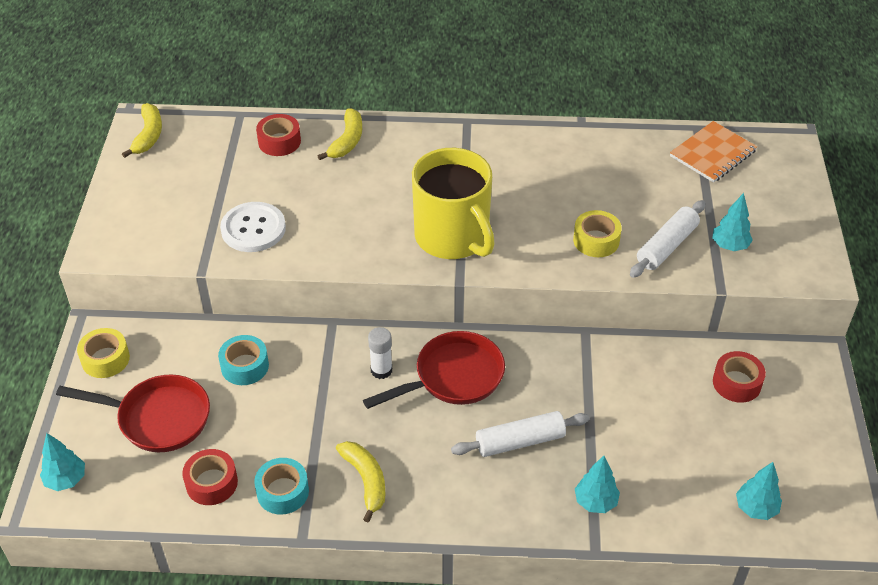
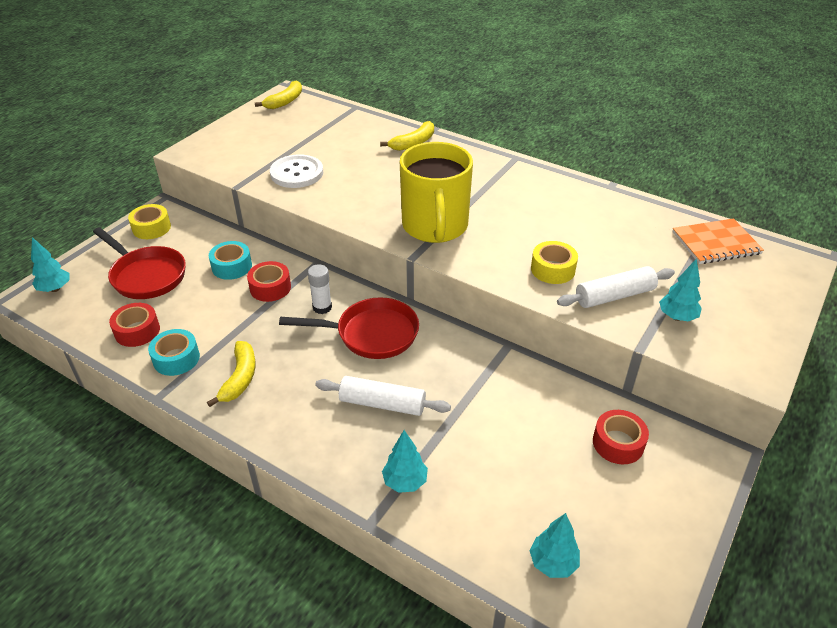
camera: 30 degrees right, 5 degrees down
(279, 142) = (366, 129): red tape -> red tape (270, 288)

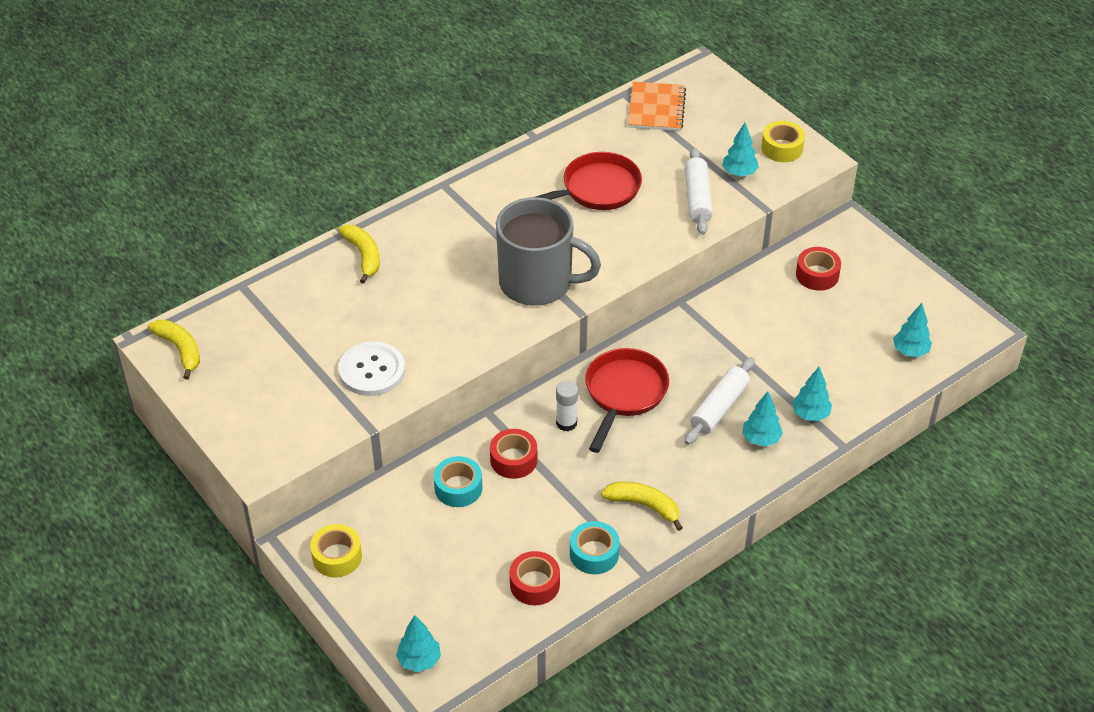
camera: 70 degrees left, 5 degrees up
(146, 276) = (436, 569): red pan -> red pan (596, 190)
(353, 446) = (761, 439): none -> turquoise tree
(435, 226) = (537, 283): yellow mug -> grey mug
(552, 269) = (644, 223): yellow tape -> yellow tape (782, 148)

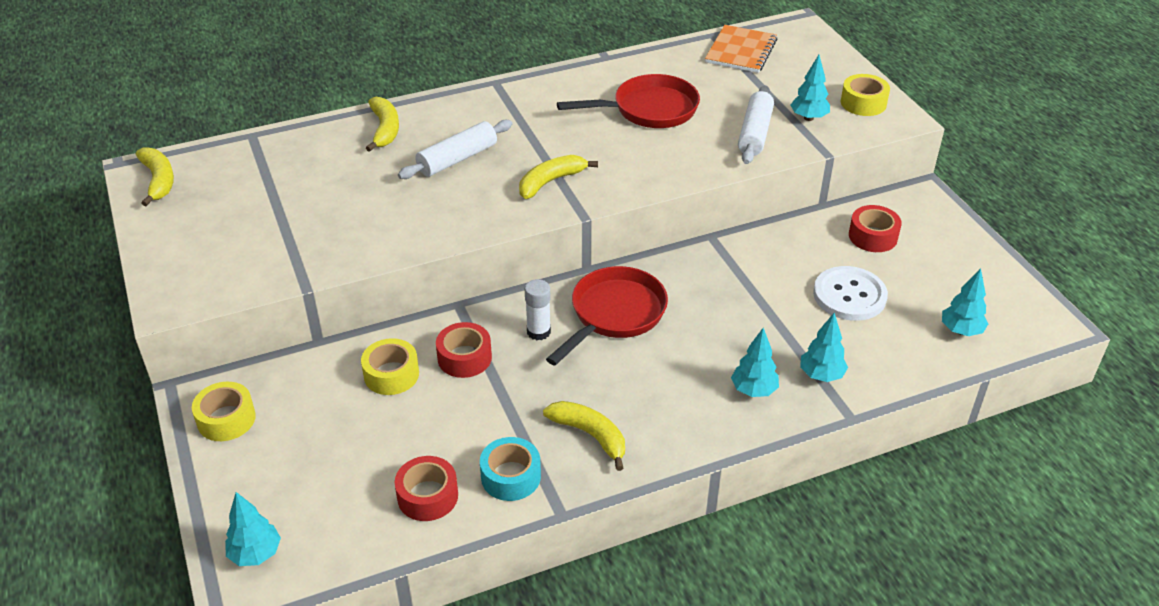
camera: 15 degrees right, 5 degrees down
(372, 370) = (337, 232): white button -> white button (849, 295)
(458, 488) = (391, 374): turquoise tape -> yellow tape
(537, 283) = (551, 182): grey mug -> yellow banana
(719, 408) = (716, 348): white rolling pin -> white rolling pin (457, 159)

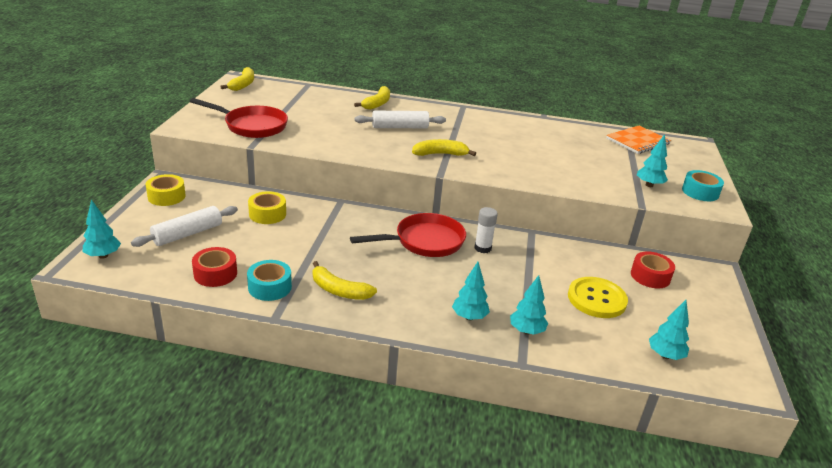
camera: 30 degrees right, 10 degrees down
(464, 358) = (314, 224): red tape -> none
(538, 332) = (370, 230): white glue stick -> white glue stick (482, 248)
(590, 435) = (339, 290): yellow banana -> yellow banana turned 135 degrees clockwise
(649, 110) = (542, 146): red pan -> red pan (252, 126)
(754, 133) = (600, 179): white rolling pin -> white rolling pin (187, 234)
(849, 295) = (596, 299): white button -> yellow button
(863, 103) = (700, 192): yellow tape -> turquoise tape

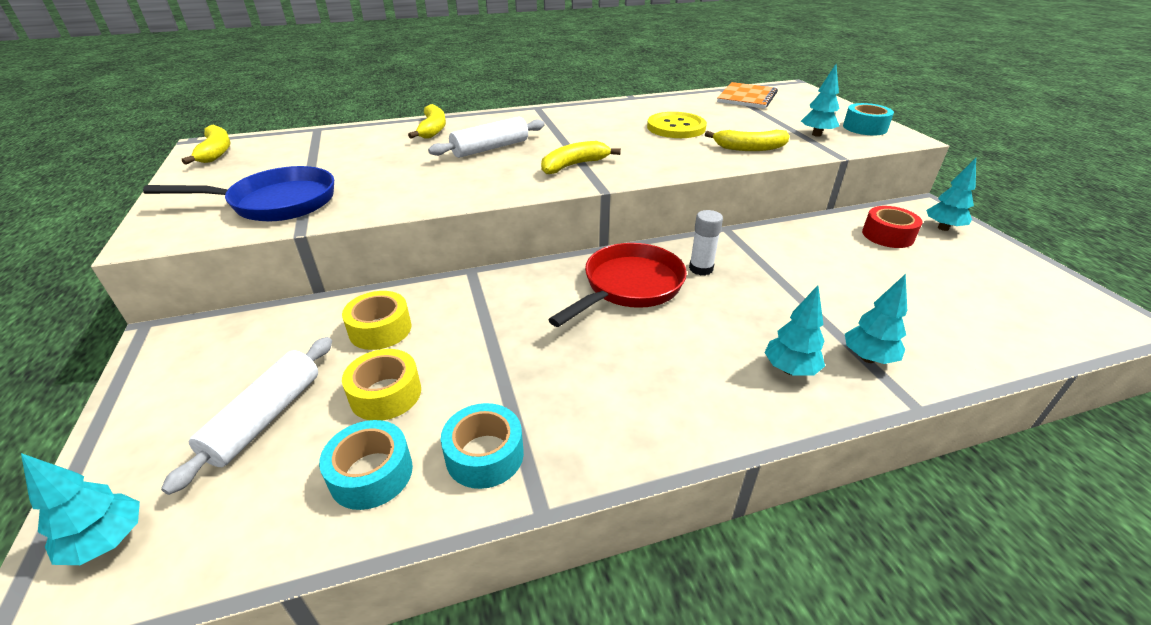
camera: 25 degrees left, 5 degrees up
(166, 196) = (180, 364): yellow tape -> yellow tape (386, 394)
(215, 274) = (371, 474): red tape -> turquoise tape
(252, 126) = (277, 203): red pan -> blue pan
(339, 290) = (592, 409): yellow banana -> yellow banana (749, 148)
(596, 299) = (878, 282): yellow button -> yellow button (676, 127)
(665, 355) = (1017, 321): turquoise tree -> turquoise tree (943, 228)

